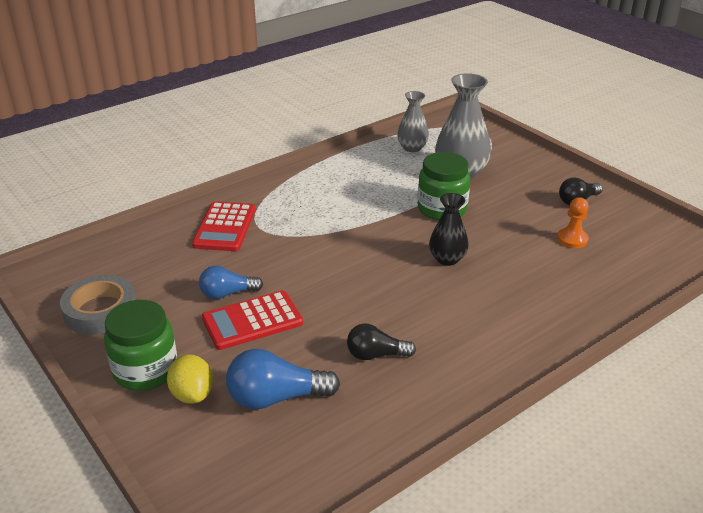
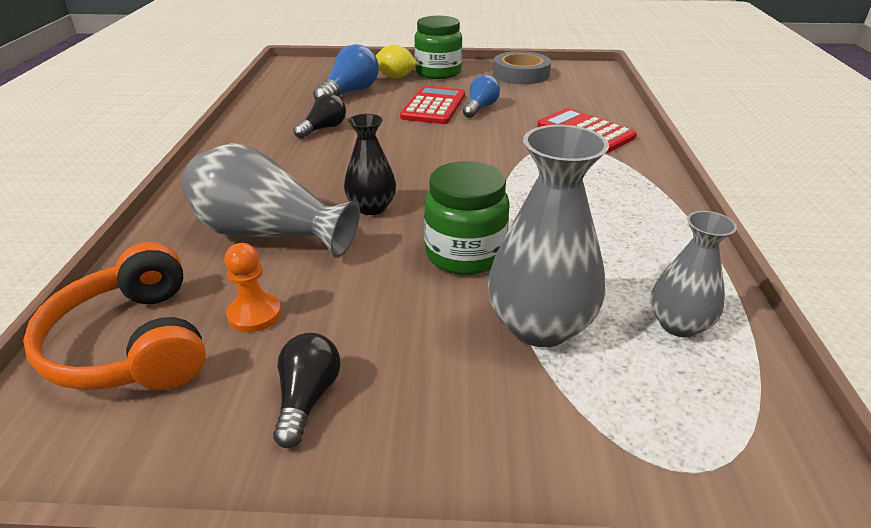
camera: 130 degrees right, 0 degrees up
(526, 277) = (268, 234): none -> grey vase
(638, 257) = (132, 344): none -> orange headphones

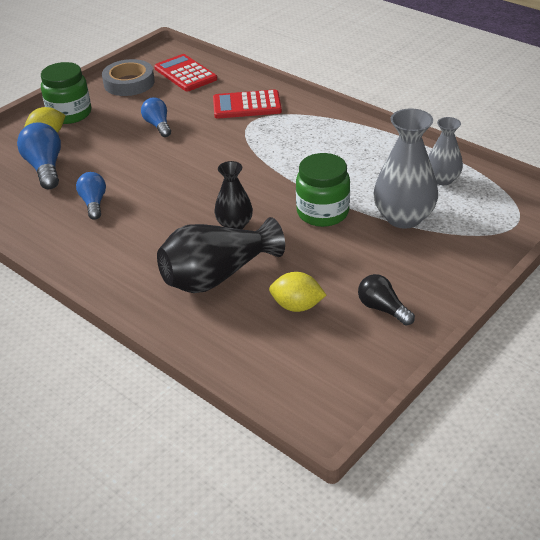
camera: 50 degrees left, 5 degrees up
(132, 344) = (277, 359): orange headphones -> none
(254, 314) = (297, 306): orange pawn -> yellow lemon
(268, 234) = (217, 276): grey vase -> black vase
(323, 128) = (94, 203): black light bulb -> blue light bulb
(433, 106) = (127, 142): red calculator -> red calculator (185, 74)

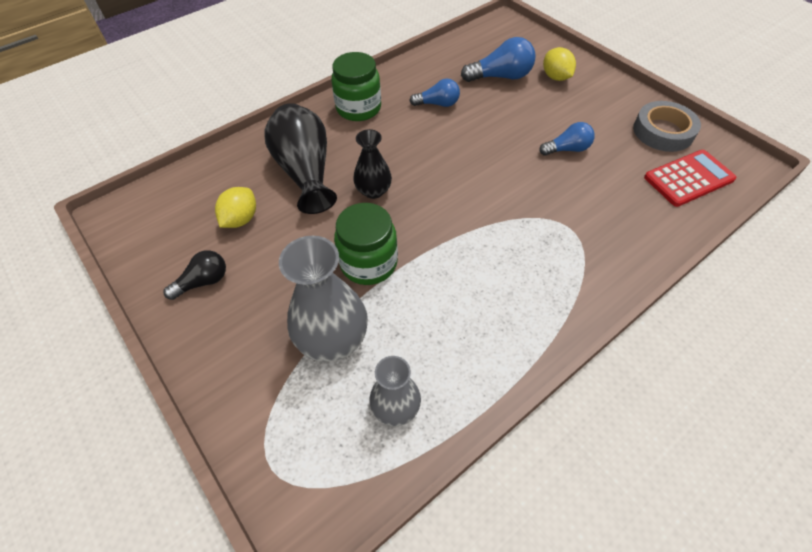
camera: 100 degrees right, 15 degrees up
(70, 114) = (596, 90): green jar -> green jar (358, 108)
(247, 105) = (607, 227): red calculator -> none

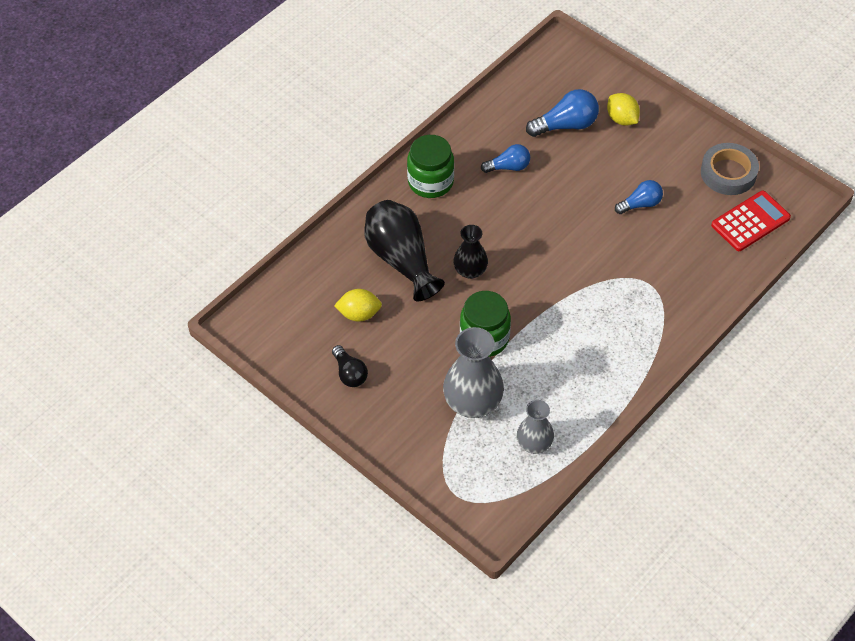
camera: 10 degrees left, 0 degrees up
(203, 282) = (349, 373): black light bulb -> black light bulb turned 105 degrees clockwise
(241, 219) = (359, 314): yellow lemon -> yellow lemon turned 75 degrees clockwise

